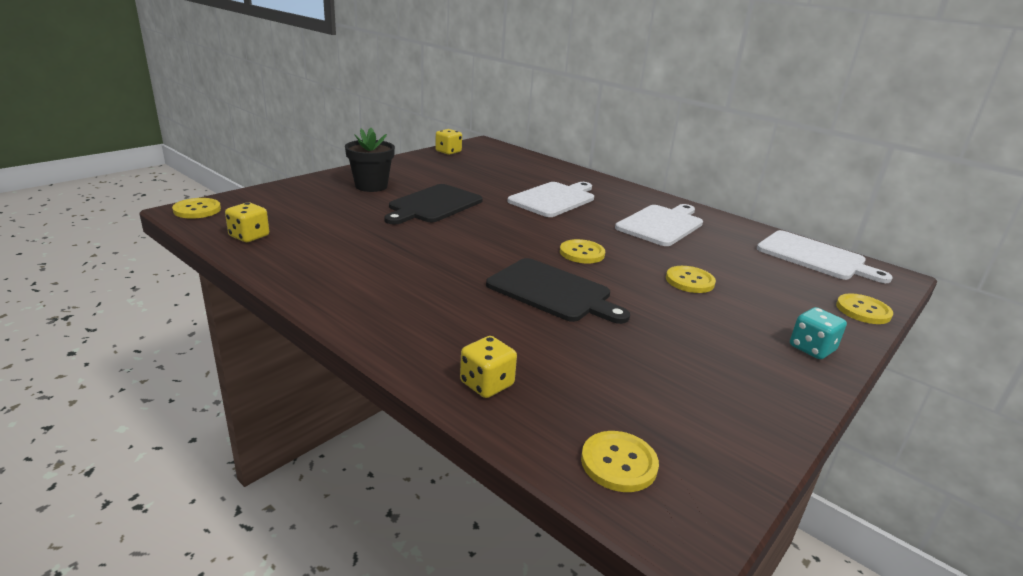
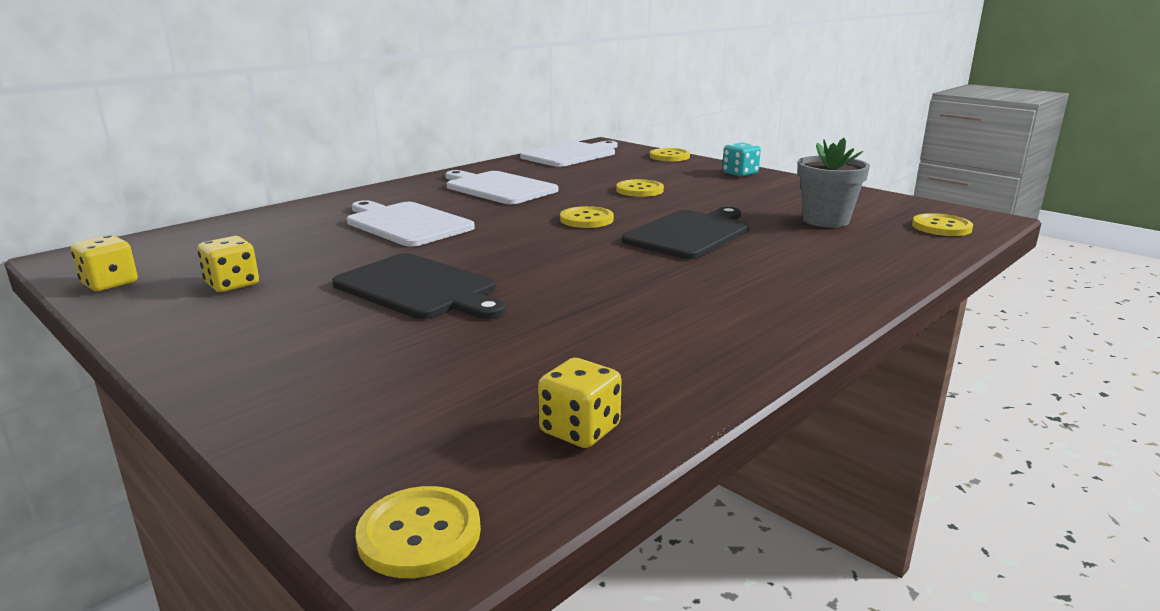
camera: 85 degrees left, 5 degrees down
(371, 186) = (303, 340): black flower pot -> none
(486, 384) = (887, 259): yellow dice -> yellow dice (232, 284)
(619, 373) = (825, 220): none -> grey flower pot

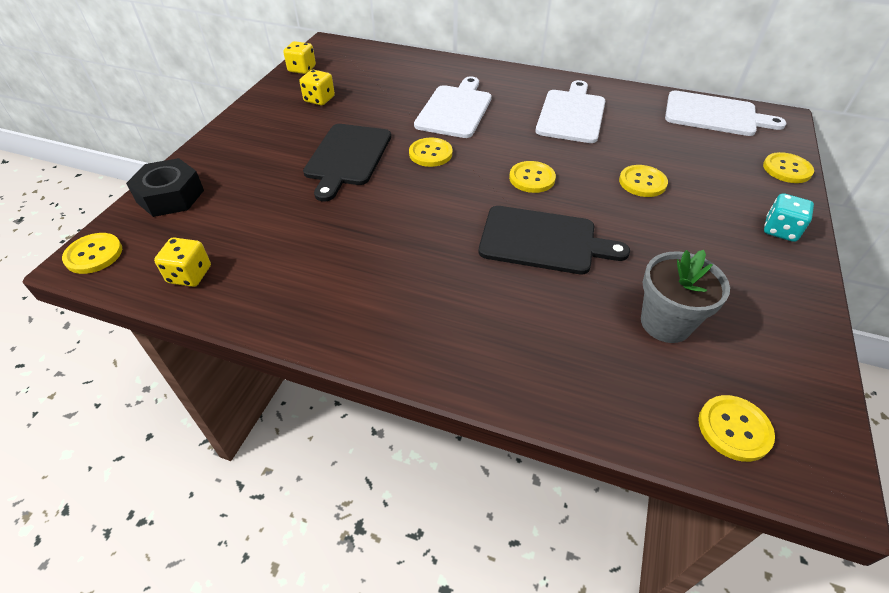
camera: 65 degrees right, 25 degrees up
(325, 432) = (170, 196): none -> black nut
(480, 248) = (430, 153): none -> yellow button

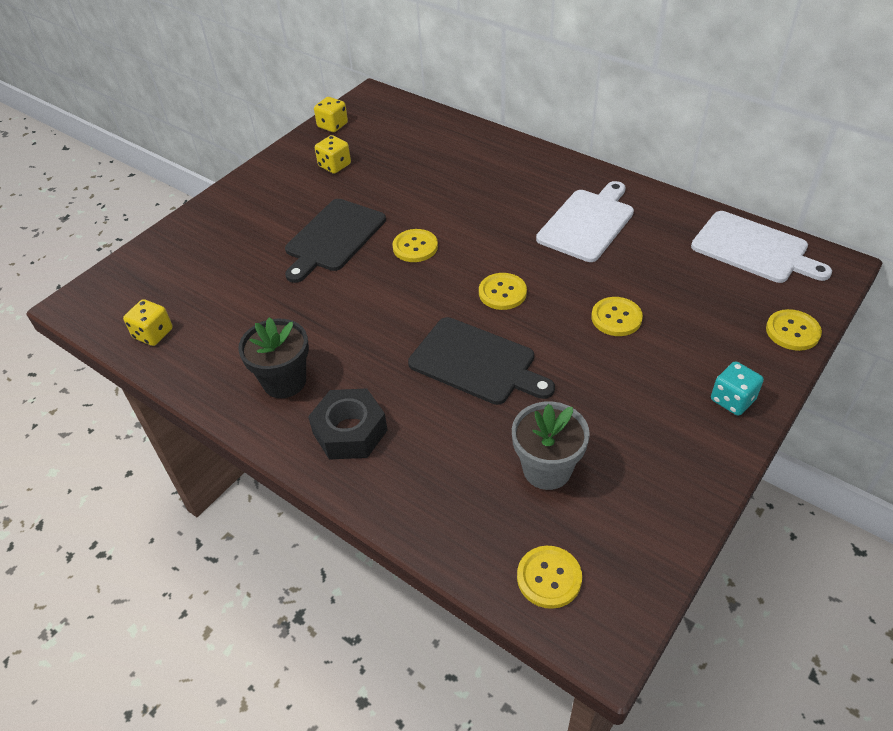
camera: 20 degrees right, 0 degrees up
(94, 254) = (85, 299): yellow button -> none
(170, 196) = (162, 253): black nut -> black nut (350, 431)
(359, 294) = (284, 381): none -> black flower pot
(455, 109) = (465, 198): white cutting board -> none

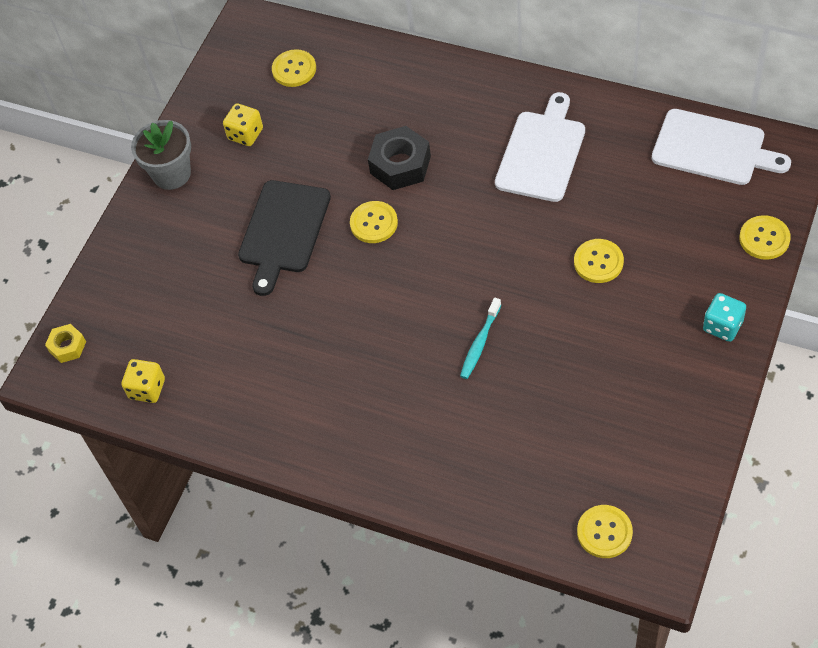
camera: 10 degrees left, 10 degrees up
(106, 286) = (67, 346): none -> yellow nut
(284, 381) = (303, 408): black flower pot -> none
(332, 125) = (219, 76): yellow dice -> none
(350, 431) = (387, 444): black nut -> black nut (400, 165)
(476, 362) = (480, 343): black cutting board -> turquoise toothbrush
(502, 293) = (480, 258): yellow button -> yellow button (294, 69)
(547, 469) = (576, 435): grey flower pot -> grey flower pot (171, 174)

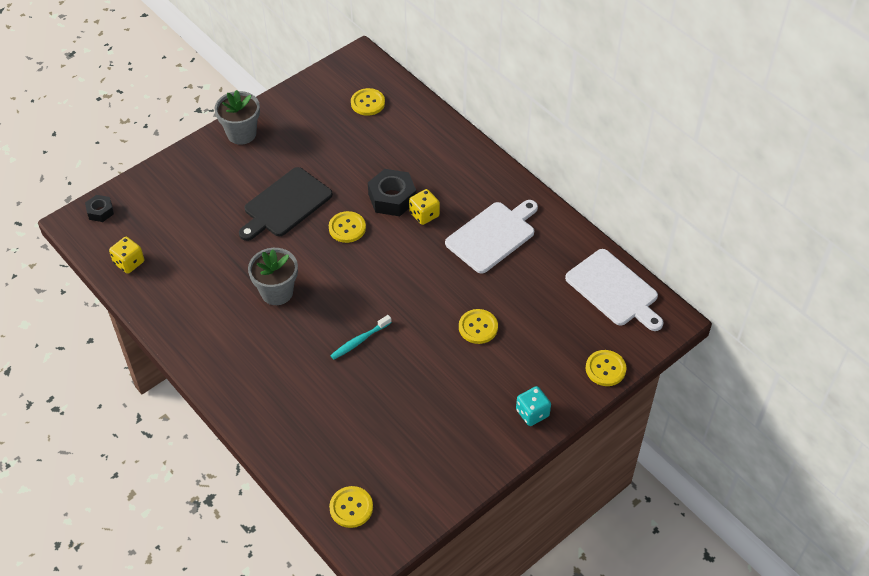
camera: 20 degrees right, 5 degrees down
(67, 346) = (100, 211): yellow nut -> black nut
(245, 134) = (306, 130): yellow dice -> yellow dice (424, 214)
(346, 336) = (277, 292): none -> grey flower pot

